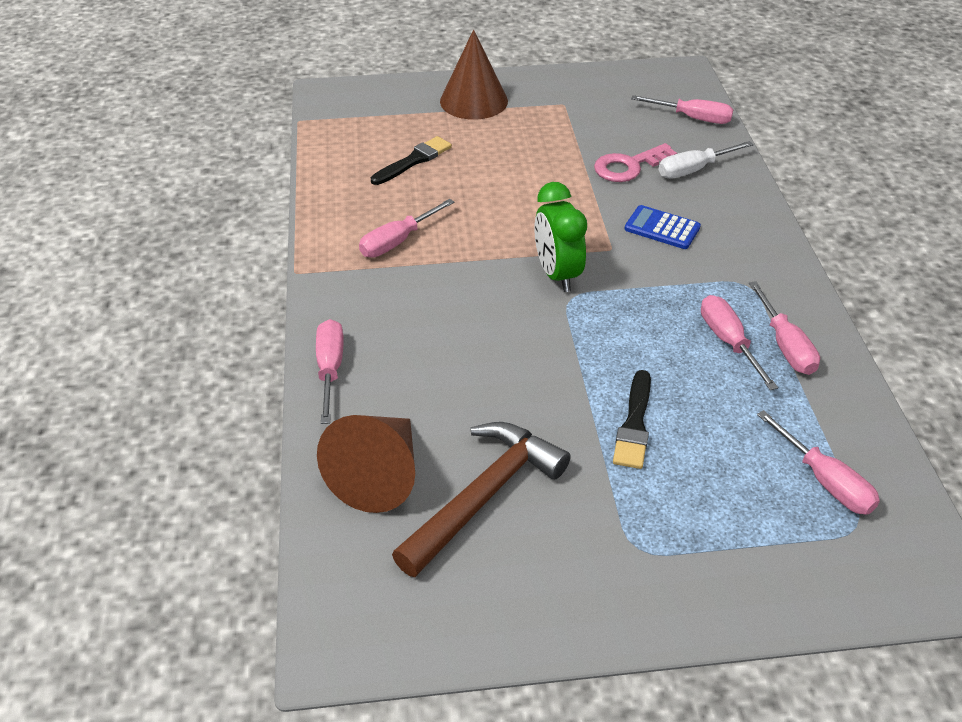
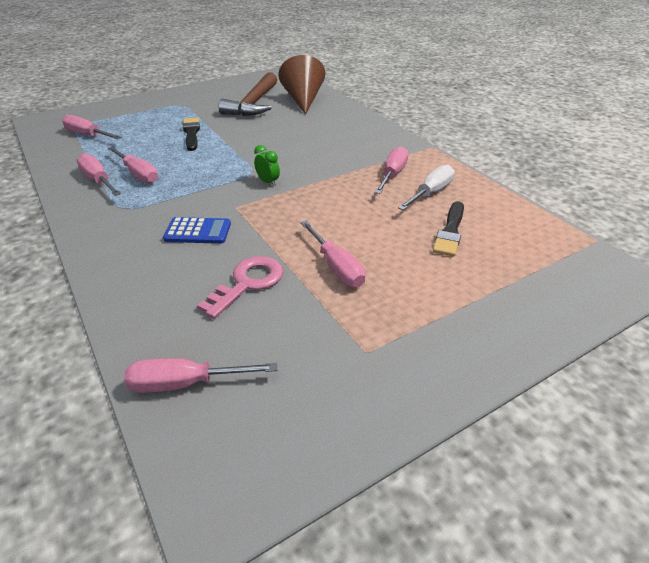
camera: 155 degrees right, 5 degrees down
(330, 368) = (361, 120): pink screwdriver -> pink screwdriver (337, 267)
(473, 101) = (472, 319): brown cone -> none
(557, 274) = (268, 182): green clock -> green clock, size x0.52
(693, 170) = (176, 299): white screwdriver -> white screwdriver (431, 192)

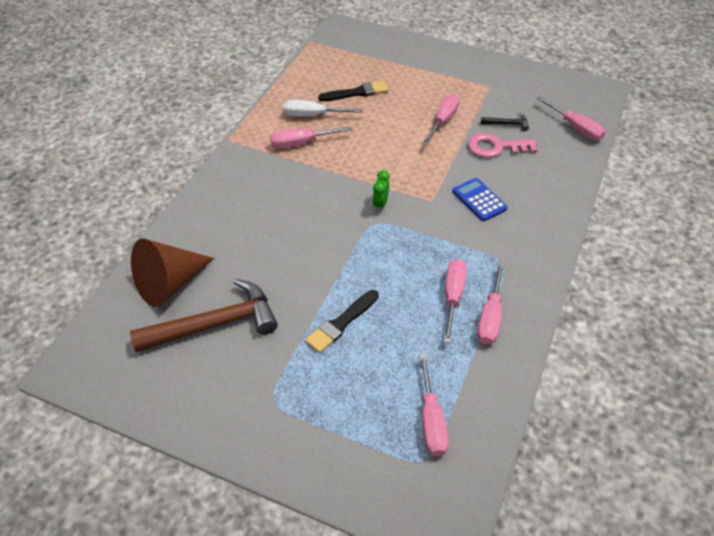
camera: 125 degrees left, 10 degrees up
(273, 318) = (507, 124): none -> black hammer

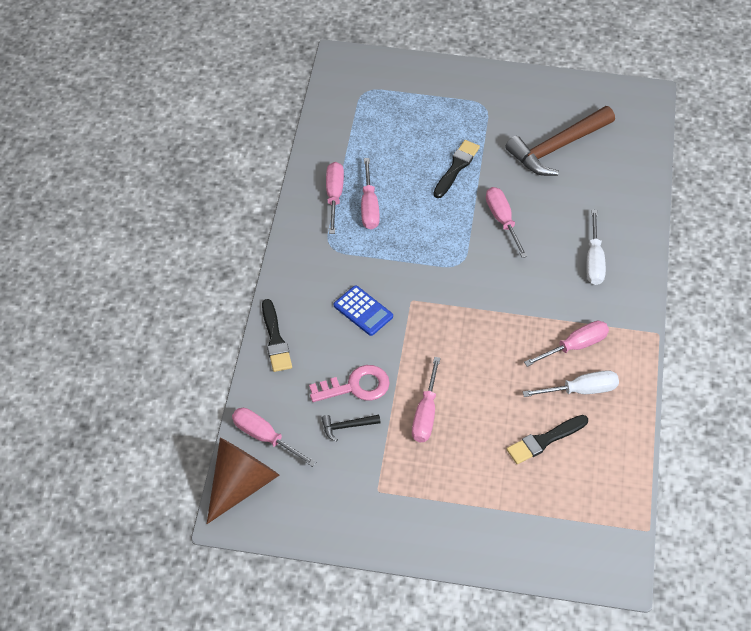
camera: 165 degrees right, 5 degrees up
(170, 284) = (614, 171): brown cone -> brown cone (241, 484)
(246, 202) = (594, 261): none -> white screwdriver
(380, 204) = (461, 286): green clock -> none
(431, 421) = (366, 114): pink screwdriver -> pink screwdriver (502, 220)
(564, 192) = (275, 339): none -> black brush

